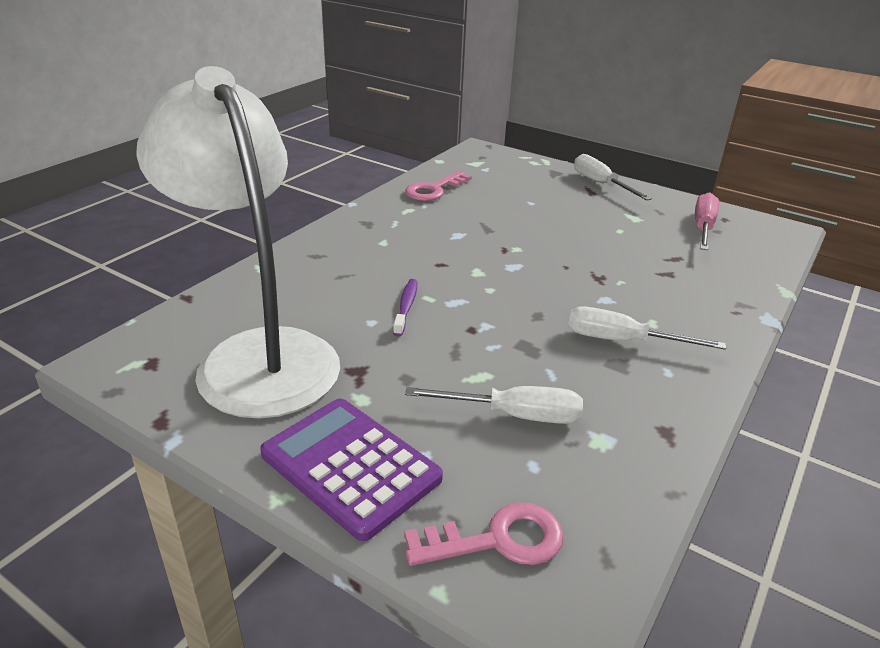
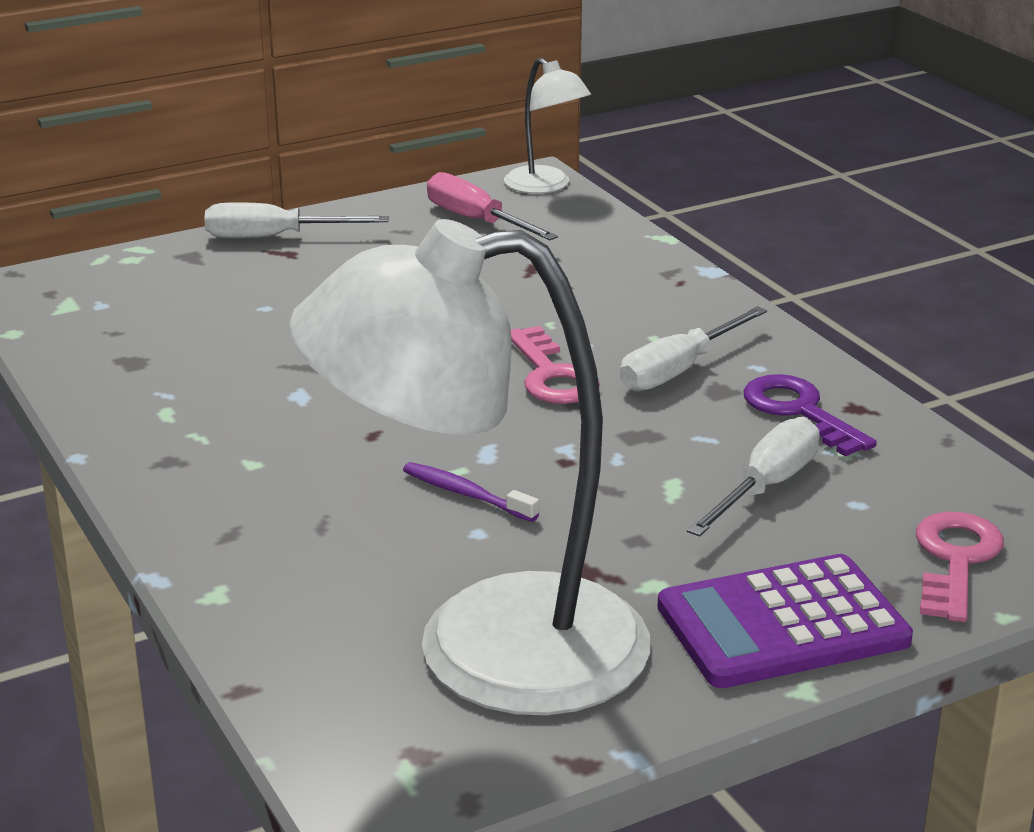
camera: 60 degrees left, 5 degrees down
(434, 190) = (122, 369): pink key -> pink key (551, 375)
(628, 406) = (800, 412): none -> purple key
(780, 235) = (545, 186): none -> white lamp

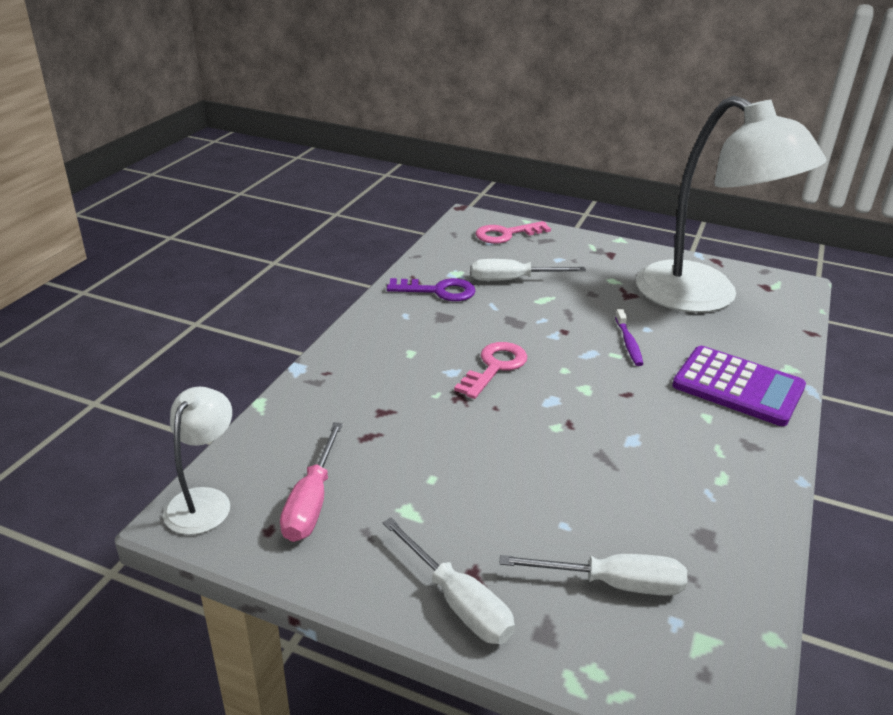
camera: 130 degrees left, 5 degrees up
(679, 370) = (439, 333): white screwdriver -> white screwdriver (613, 584)
(782, 624) = (594, 251): purple calculator -> purple calculator (738, 387)
(800, 412) = (438, 291): purple key -> purple key turned 105 degrees counterclockwise

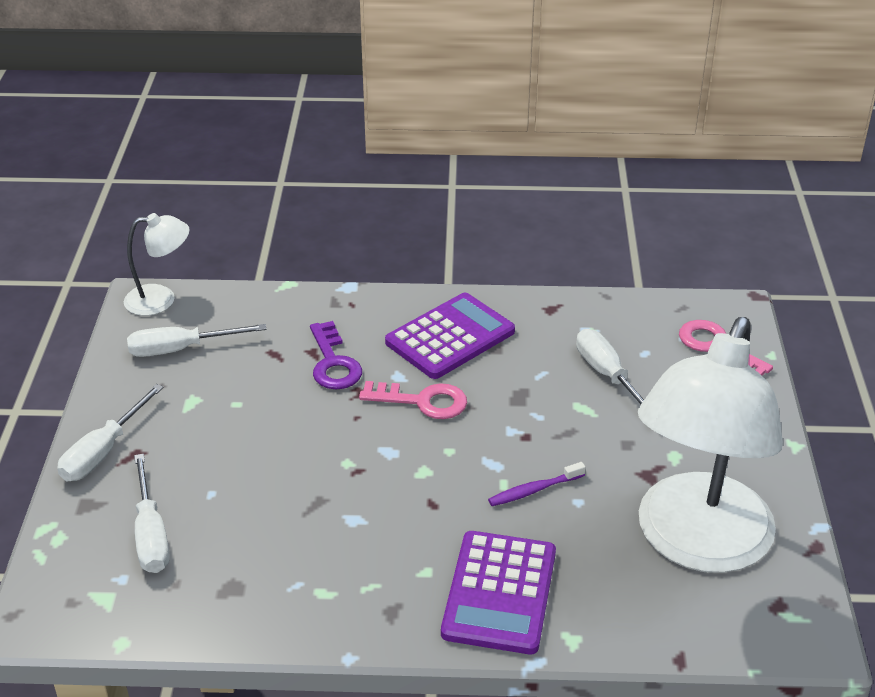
camera: 70 degrees right, 5 degrees up
(312, 502) = (181, 349): pink screwdriver -> white screwdriver
(417, 333) = (450, 337): none -> purple calculator
(438, 291) = (541, 329): purple key -> purple key (333, 362)

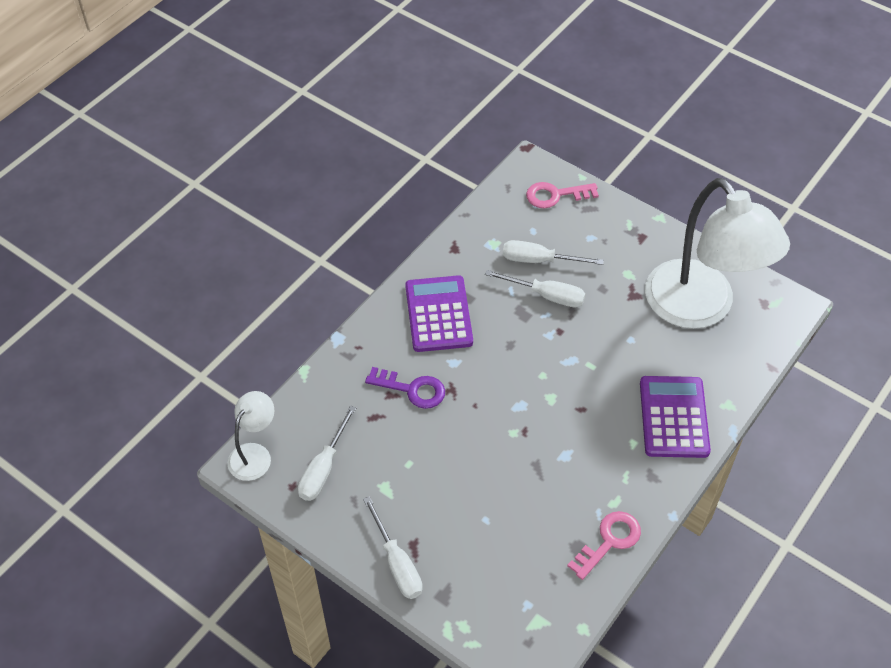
camera: 55 degrees left, 15 degrees up
(151, 534) = (499, 570): white screwdriver -> white screwdriver (546, 295)
(422, 401) = (488, 363): pink key -> pink key (609, 541)
(499, 593) = (673, 417): purple calculator -> purple calculator turned 135 degrees counterclockwise
(534, 490) = (607, 354): purple toothbrush -> none

